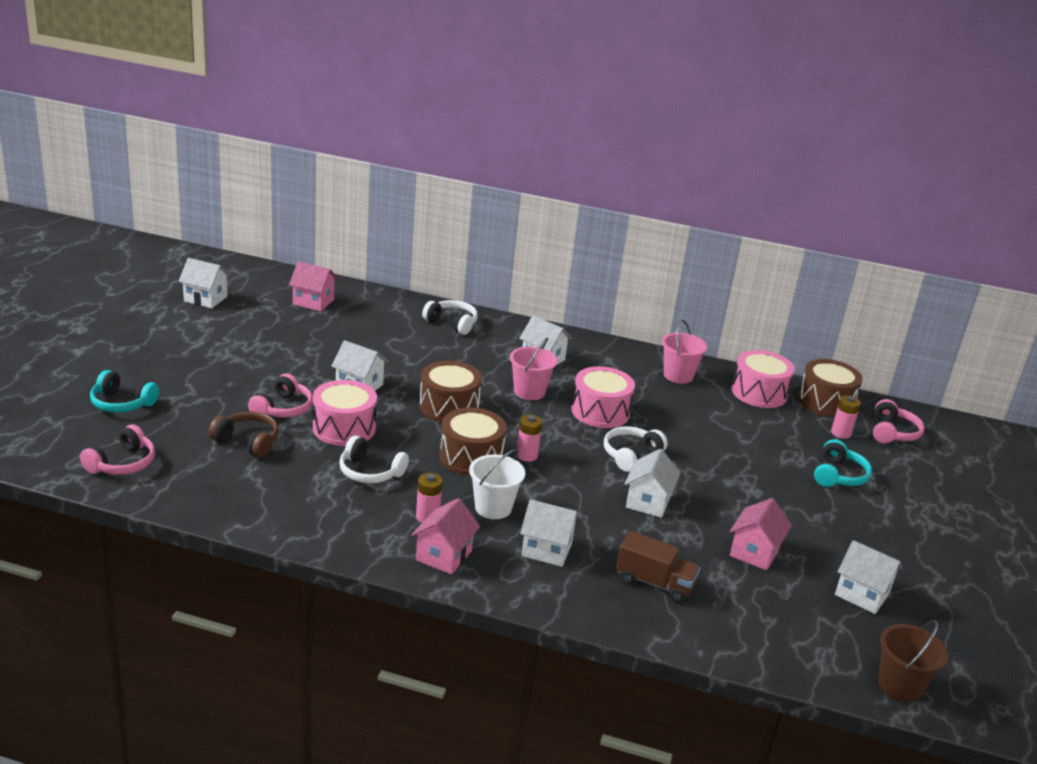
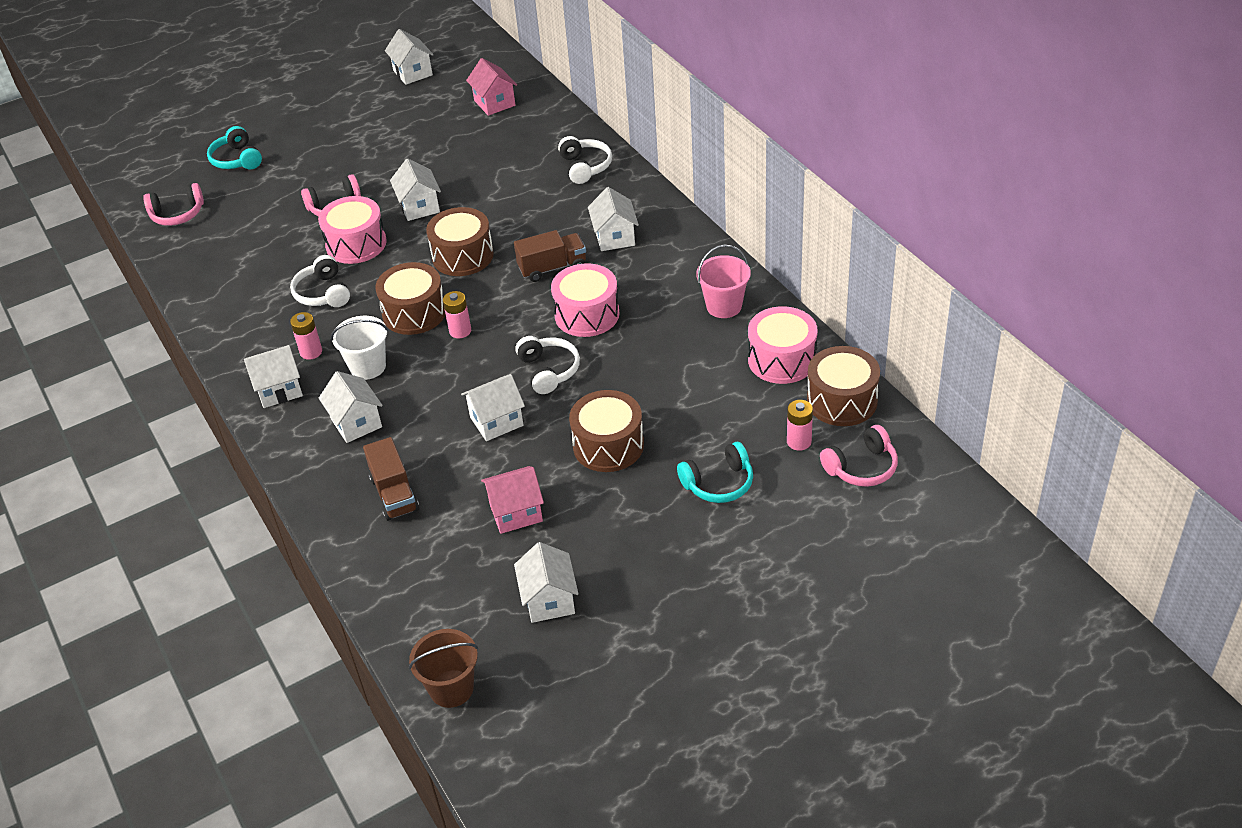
camera: 50 degrees right, 15 degrees up
(247, 442) = (275, 228): brown headphones -> none
(444, 555) = (279, 390): pink house -> white house
(529, 392) = (552, 268): pink bucket -> brown truck
(631, 455) = (548, 371): white headphones -> white headphones turned 75 degrees clockwise
(742, 483) = (608, 445): none -> brown drum

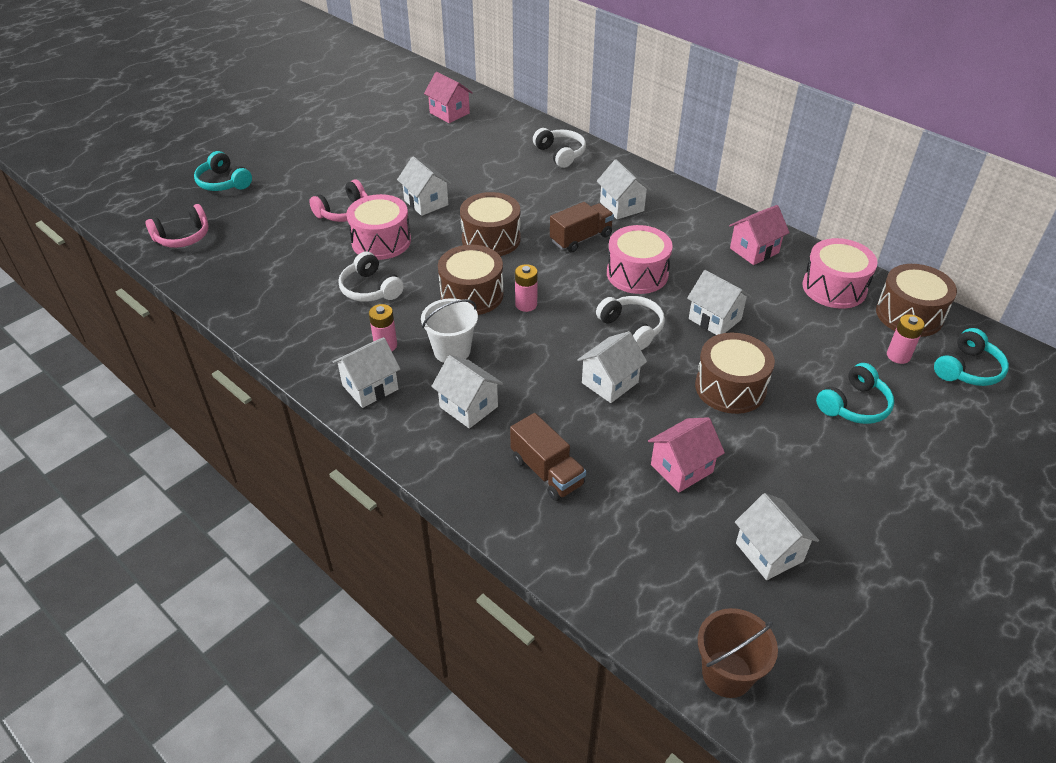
camera: 20 degrees left, 0 degrees up
(413, 73) = (361, 97): white house -> white house (715, 319)
(724, 306) = (754, 250): pink bucket -> pink house
(861, 467) = (967, 369): pink headphones -> turquoise headphones

